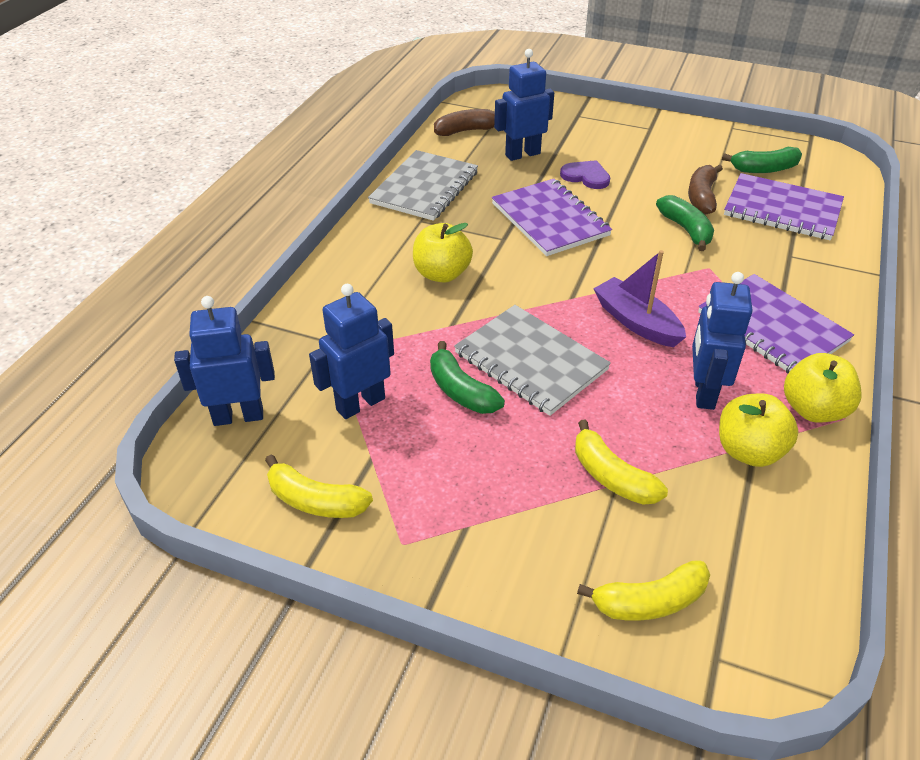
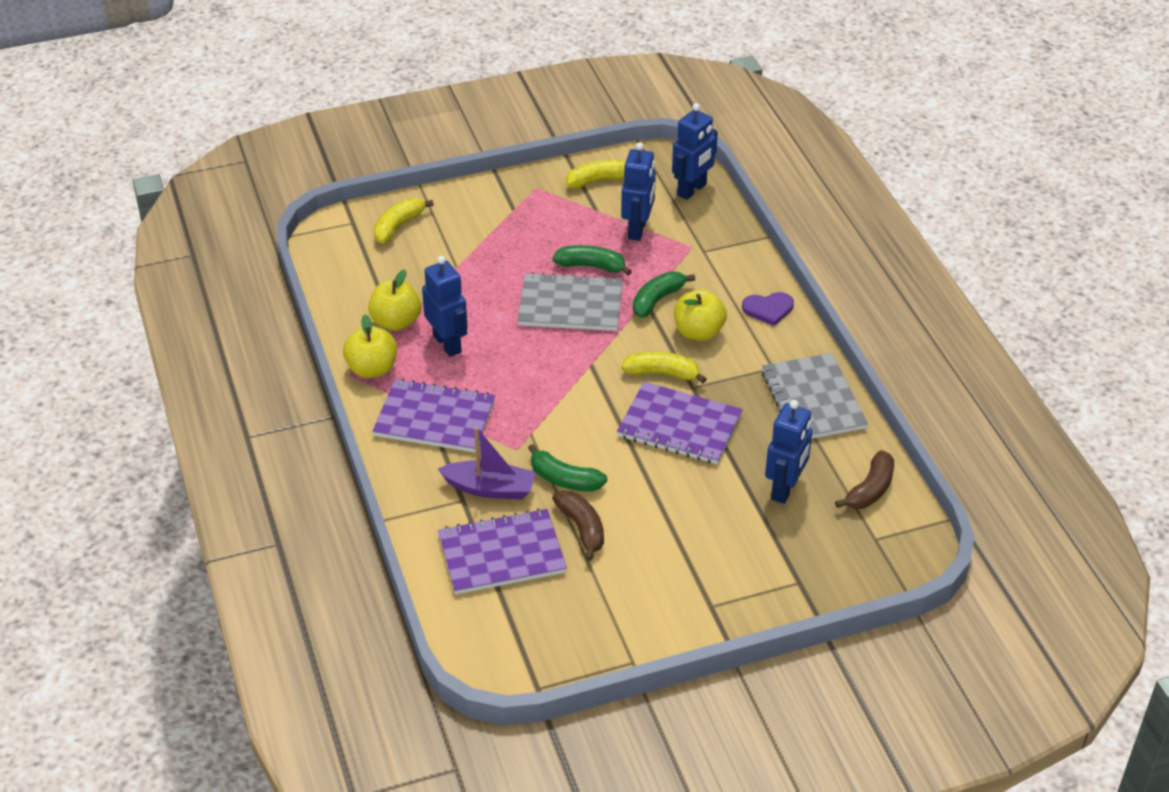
camera: 140 degrees right, 0 degrees up
(586, 176) = (702, 494): purple heart -> purple heart (768, 309)
(611, 476) = (462, 268): yellow banana -> yellow banana (662, 373)
(636, 322) = (530, 370): purple boat -> purple boat (490, 488)
(764, 169) = (554, 606): green banana -> green banana (657, 300)

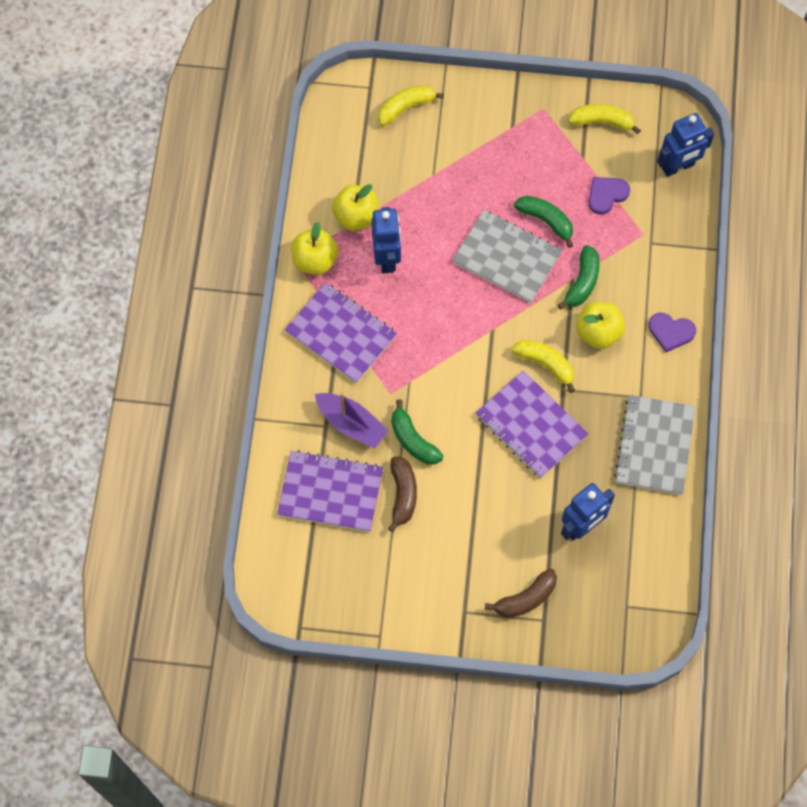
camera: 25 degrees right, 25 degrees up
(638, 229) = (606, 195): blue robot -> purple heart
(657, 300) = (582, 282): green banana -> green banana turned 135 degrees clockwise
(870, 490) = (649, 557): brown banana -> brown banana (525, 599)

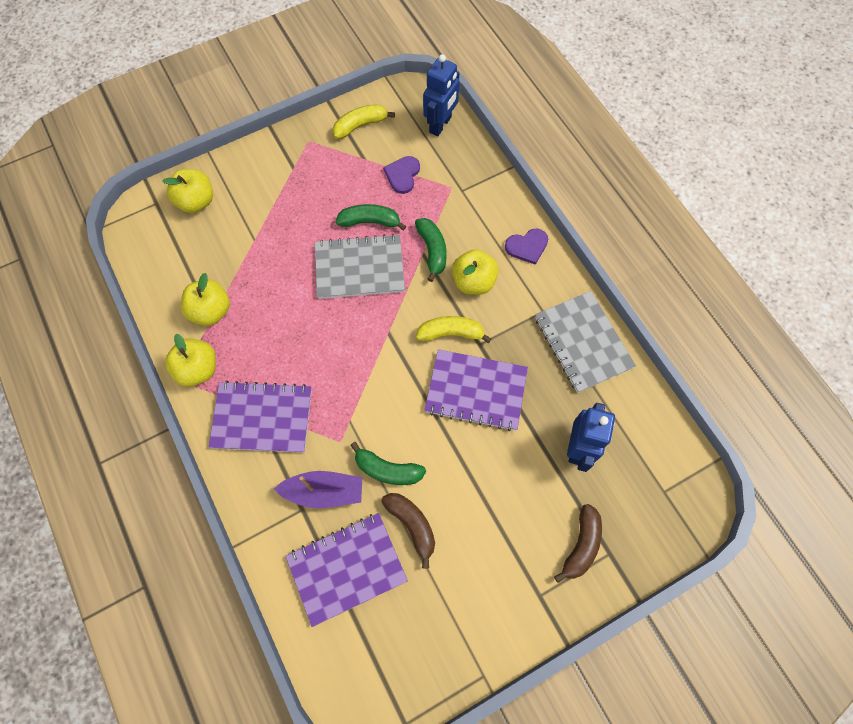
camera: 35 degrees left, 0 degrees up
(387, 258) = (260, 329): blue robot -> none
(405, 107) = (196, 201): yellow banana -> yellow apple

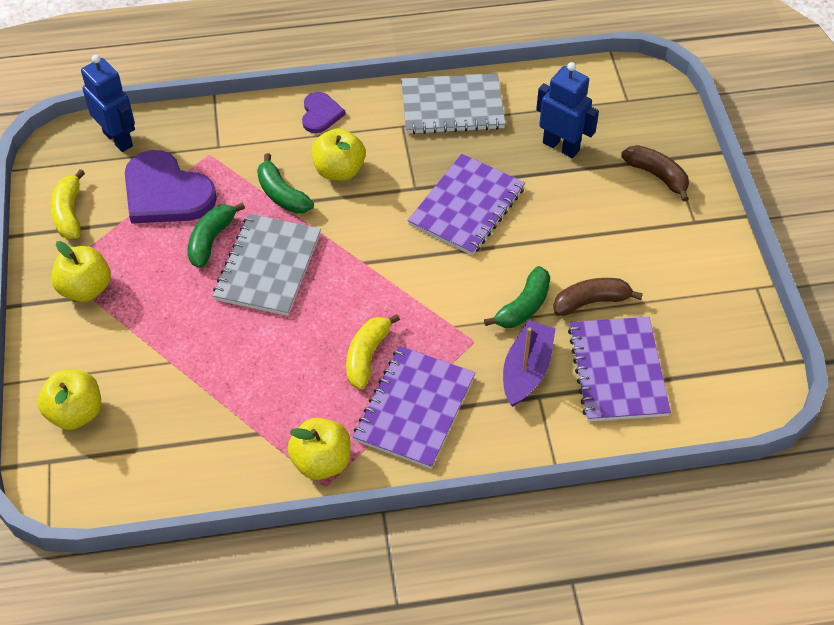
camera: 70 degrees left, 15 degrees down
(211, 311) = (248, 431): yellow apple -> yellow apple (86, 289)
(402, 175) = (166, 193): purple heart -> purple heart, size x1.90
(432, 251) = (282, 194): green banana -> green banana turned 135 degrees counterclockwise
(451, 333) = (391, 208): yellow banana -> yellow banana (367, 356)

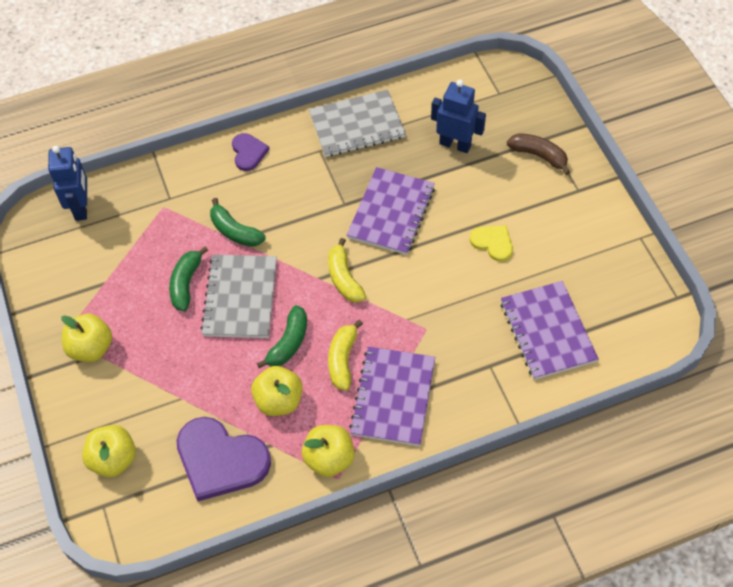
camera: 10 degrees left, 5 degrees up
(69, 213) = (58, 283): yellow banana -> yellow banana (344, 278)
(118, 139) = (81, 207): blue robot -> blue robot turned 45 degrees clockwise
(166, 193) = (136, 248): purple heart -> purple heart (220, 460)
(339, 171) = (277, 201): yellow apple -> yellow apple (279, 400)
(523, 307) = (459, 291): green banana -> green banana (288, 343)
(526, 370) = (475, 346): purple boat -> none
(577, 261) = (493, 243): none -> yellow heart
(591, 302) = (512, 276): brown banana -> none

